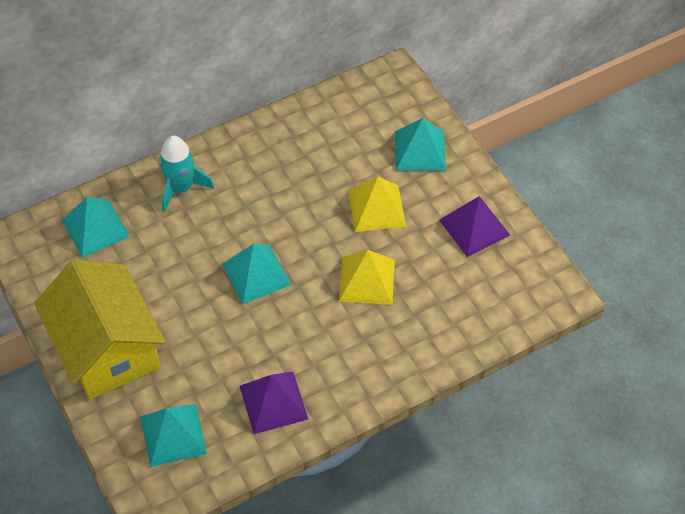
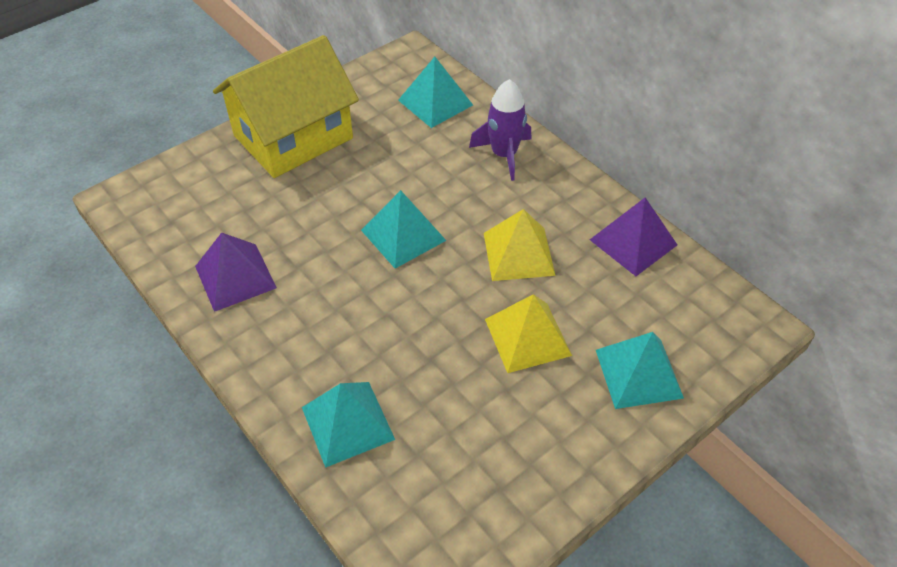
camera: 80 degrees right, 5 degrees down
(173, 435) = (194, 202): turquoise pyramid -> turquoise pyramid (347, 423)
(181, 188) = (504, 155): turquoise rocket -> purple rocket
(367, 280) = (414, 342): yellow pyramid -> yellow pyramid (518, 254)
(474, 227) = (527, 456): purple pyramid -> purple pyramid (633, 242)

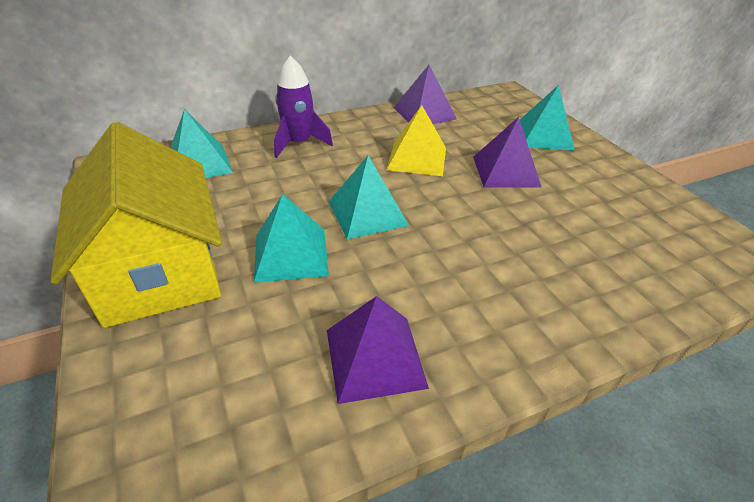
camera: 75 degrees left, 10 degrees down
(347, 423) = (599, 287): turquoise pyramid -> turquoise pyramid (291, 254)
(527, 337) = (506, 171): yellow pyramid -> purple pyramid

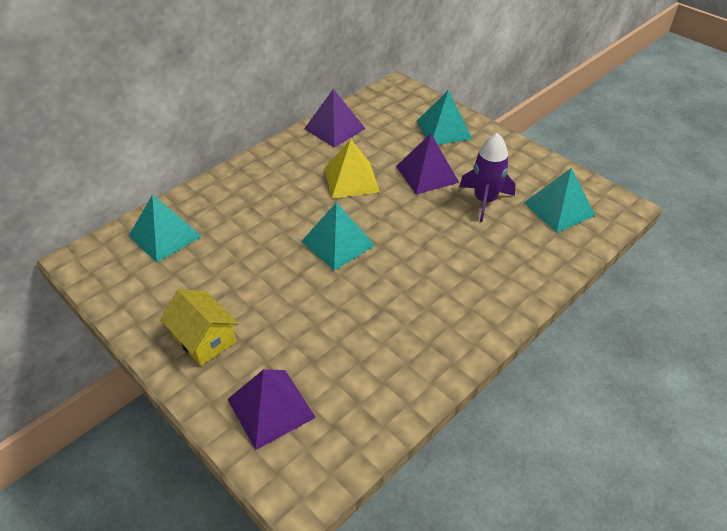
camera: 20 degrees left, 5 degrees up
(159, 270) = (204, 339): yellow house -> yellow house, size x0.50
(291, 254) = (298, 296): turquoise pyramid -> turquoise pyramid (559, 209)
(299, 143) = (241, 190): purple rocket -> purple rocket (484, 200)
(375, 357) = (400, 351): purple pyramid -> purple pyramid (271, 408)

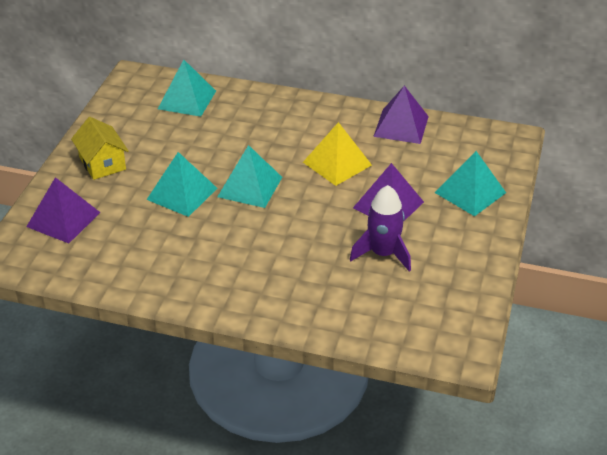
camera: 60 degrees right, 5 degrees down
(204, 339) = (102, 163): yellow house -> yellow house turned 45 degrees counterclockwise
(559, 209) = (416, 308): turquoise pyramid -> turquoise pyramid (182, 193)

